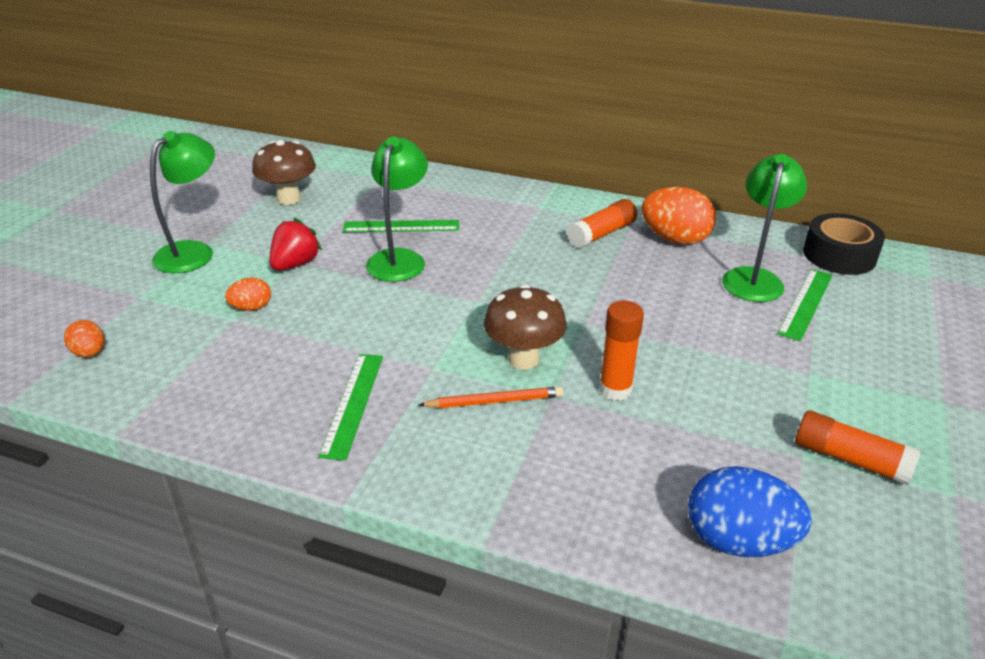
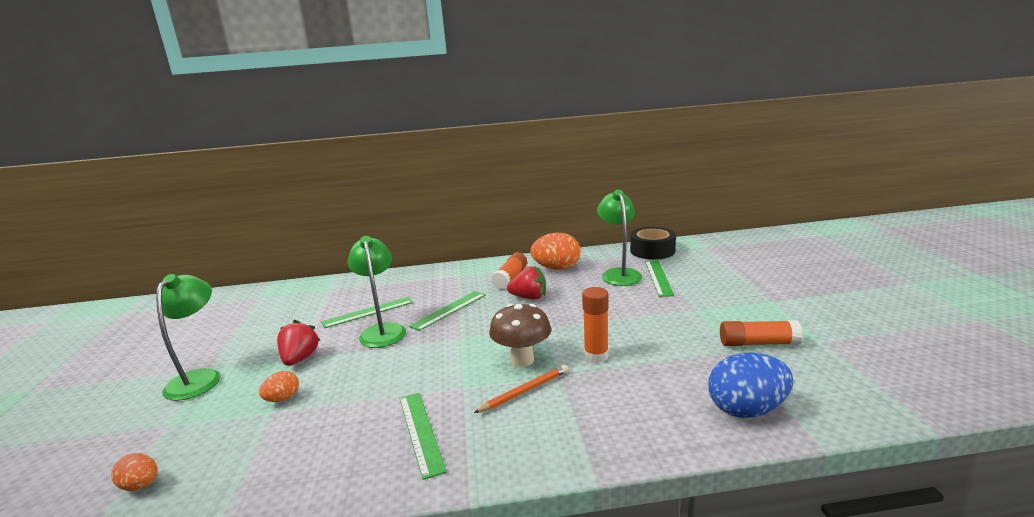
camera: 25 degrees left, 15 degrees down
(289, 199) = (263, 320): brown mushroom -> none
(492, 256) = (449, 310): none -> green ruler
(602, 273) = (529, 297): none -> red strawberry

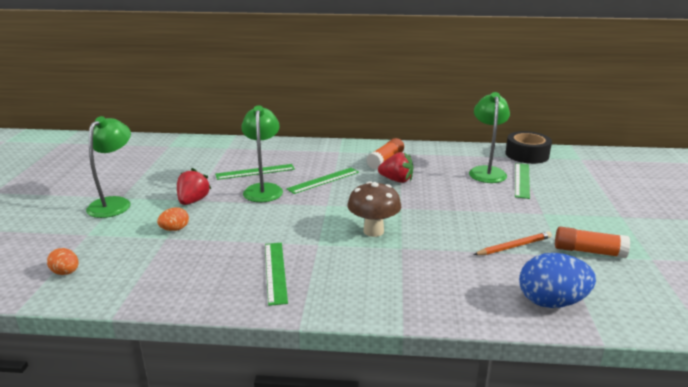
camera: 10 degrees right, 5 degrees up
(524, 391) = (367, 256): orange pencil -> orange pencil (514, 246)
(556, 268) = (430, 158): orange egg -> none
(596, 356) = (438, 238): orange glue stick -> none

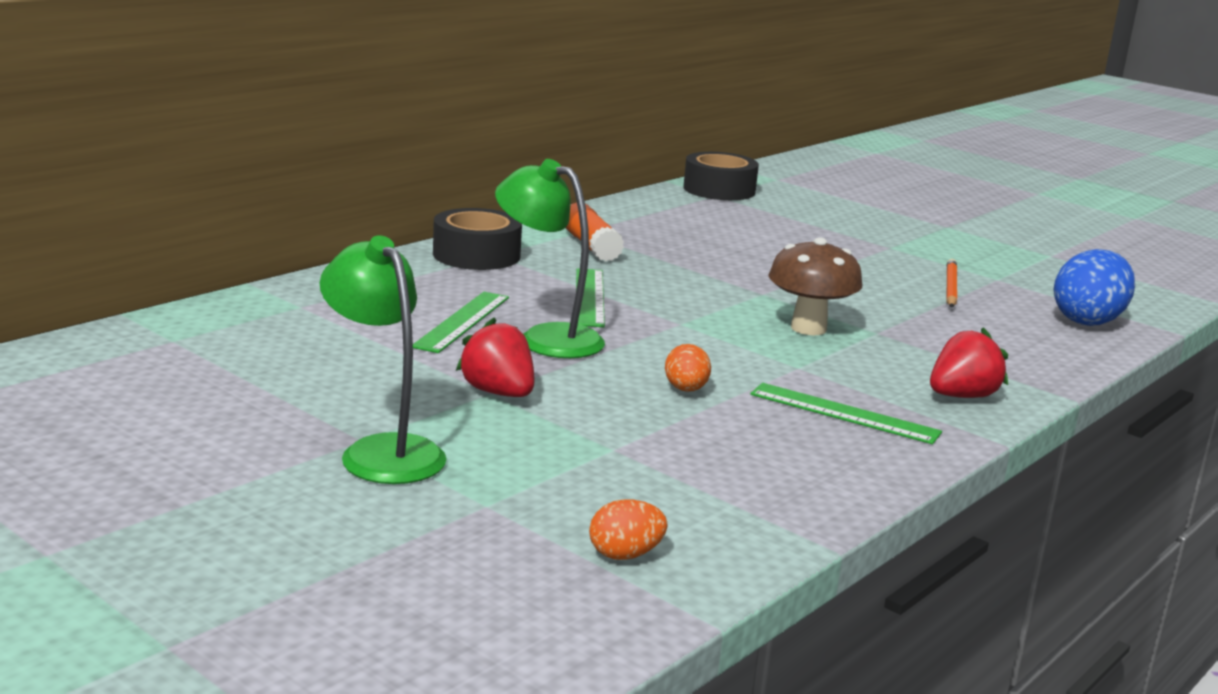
camera: 55 degrees left, 5 degrees down
(175, 229) = (592, 434): orange egg -> orange egg (686, 390)
(331, 149) = (476, 255): none -> black tape
(396, 180) = (671, 265): red strawberry -> red strawberry (962, 396)
(486, 171) = (732, 222): green lamp -> none
(522, 180) = (788, 220): green ruler -> none
(588, 251) = (1004, 267): orange glue stick -> none

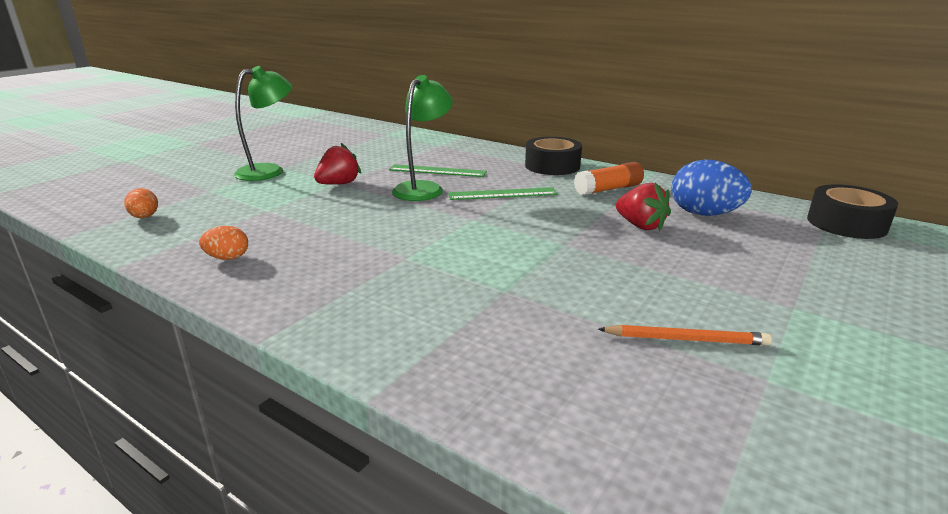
camera: 85 degrees right, 5 degrees up
(686, 390) = (353, 223): orange egg -> orange egg (227, 258)
(808, 328) = (493, 261): brown mushroom -> none
(844, 413) = (320, 272): green ruler -> none
(962, 396) = (363, 325): red strawberry -> red strawberry (640, 226)
(1088, 321) = (662, 448): blue egg -> blue egg (704, 214)

